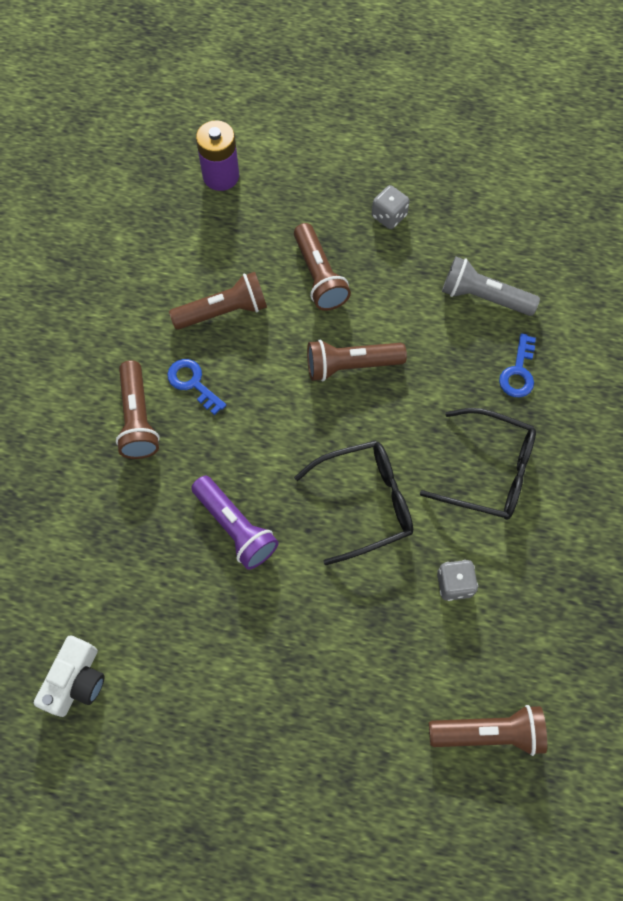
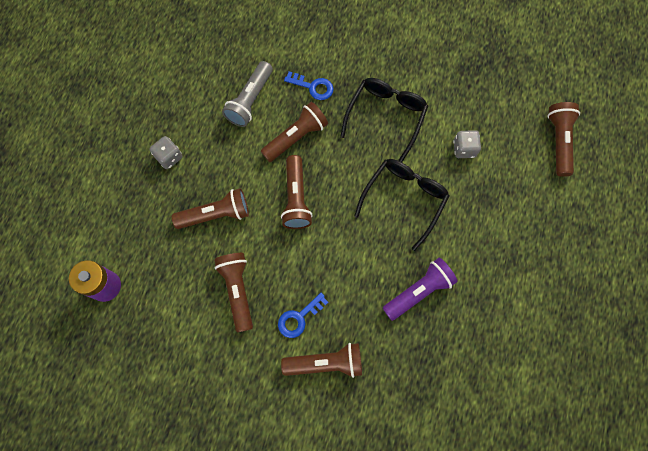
camera: 85 degrees left, 5 degrees up
(76, 680) = (530, 412): white camera -> none
(365, 502) = (404, 199): black glasses -> black glasses turned 45 degrees clockwise
(438, 357) = (296, 137): none -> brown flashlight

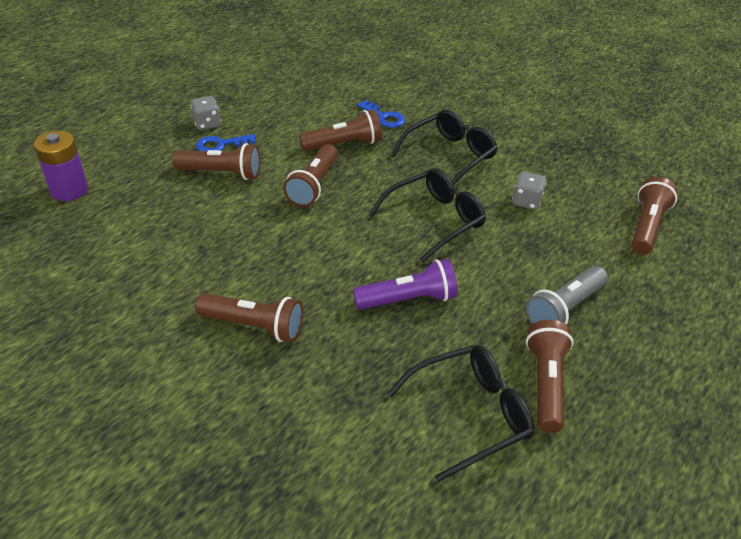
camera: 20 degrees right, 30 degrees down
(237, 290) = (199, 234): brown flashlight -> brown flashlight (545, 383)
(250, 100) = (314, 110): grey flashlight -> grey flashlight (564, 309)
(299, 318) = (251, 277): blue key -> blue key (221, 145)
(498, 375) = (470, 414): none -> black glasses

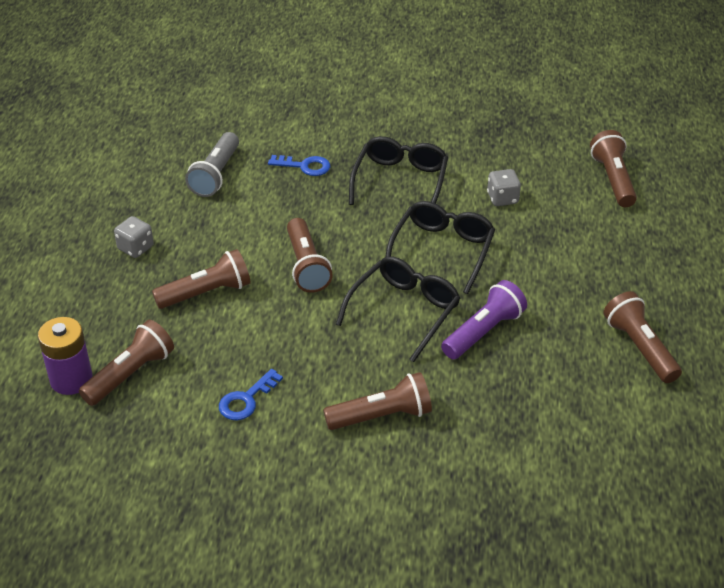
camera: 30 degrees left, 0 degrees up
(221, 145) = (174, 264): blue key -> blue key (246, 400)
(344, 144) = (293, 211): brown flashlight -> brown flashlight (130, 374)
(470, 414) = (607, 398): black glasses -> black glasses (404, 311)
(564, 309) = (606, 281): grey flashlight -> grey flashlight (216, 175)

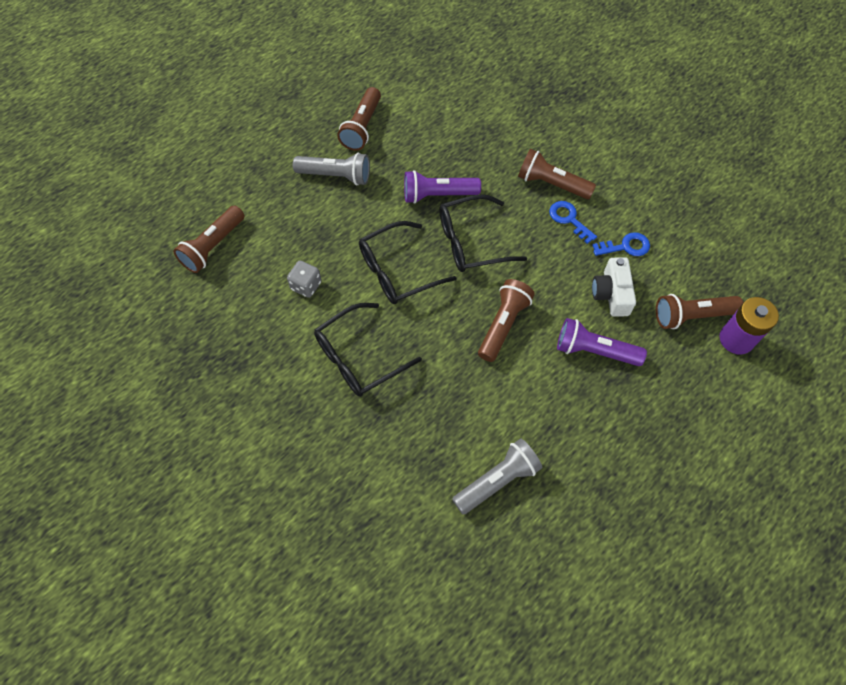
camera: 140 degrees left, 20 degrees up
(135, 248) = (621, 438): grey dice -> none
(206, 293) = (594, 351): brown flashlight -> purple flashlight
(227, 347) = (611, 294): none -> white camera
(305, 166) = (415, 433): blue key -> blue key (569, 219)
(598, 289) = (336, 176): none -> grey flashlight

